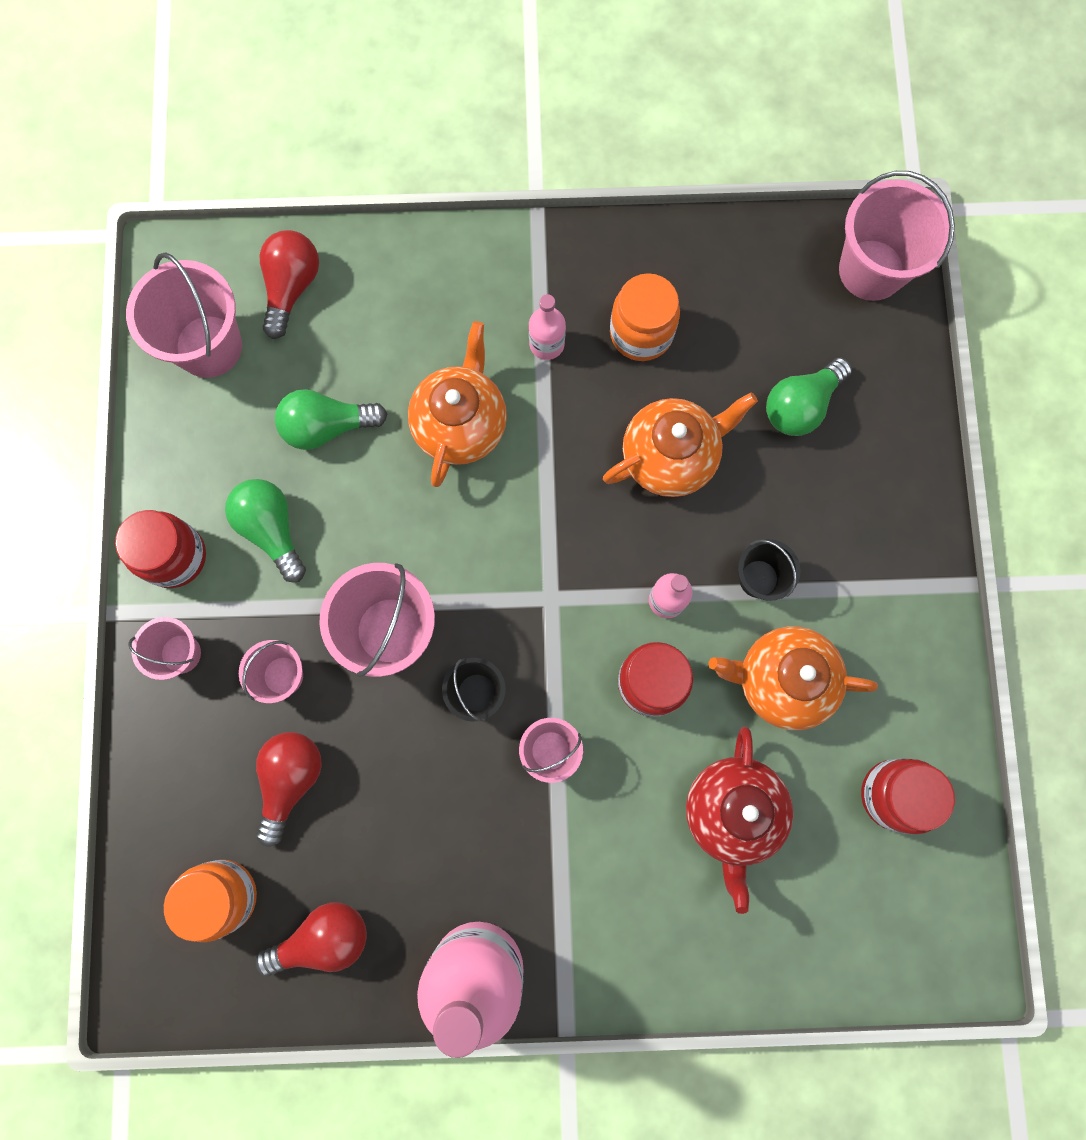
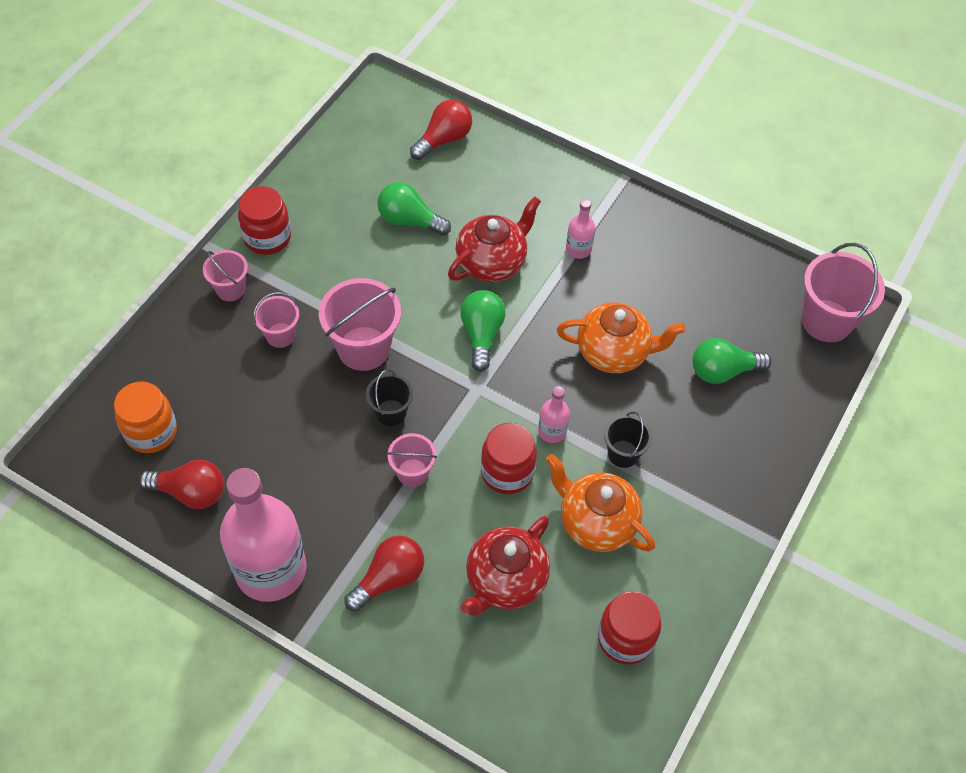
camera: 30 degrees right, 20 degrees down
(209, 346) = (372, 143): pink bucket -> none
(272, 530) = (335, 255): green light bulb -> green light bulb (481, 335)
(291, 780) = (240, 393): red light bulb -> red light bulb (389, 578)
(461, 424) = (492, 262): orange teapot -> red teapot
(641, 333) = (644, 275): orange jar -> none

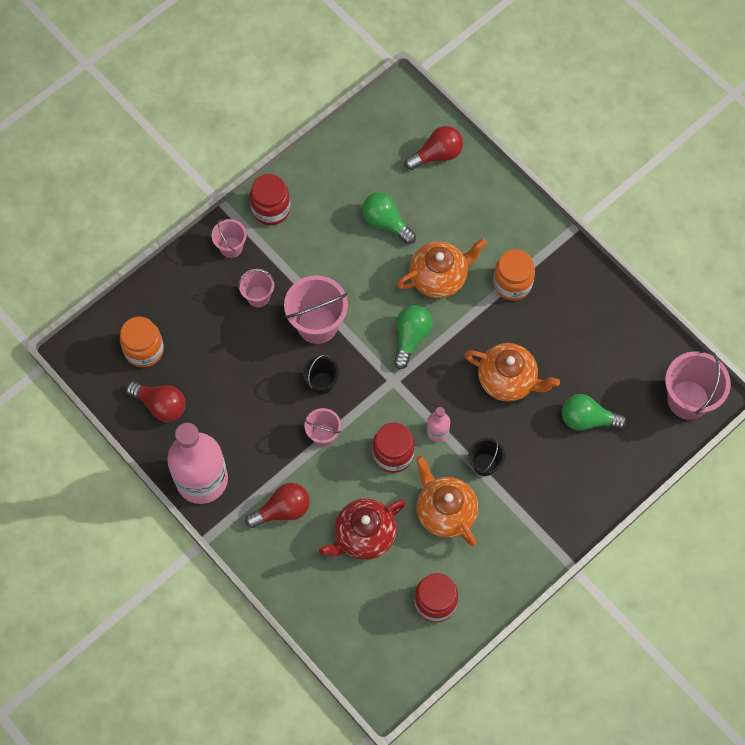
camera: 20 degrees right, 10 degrees up
(492, 262) = (439, 277): red teapot -> orange teapot
(578, 249) = (512, 283): pink bottle -> orange jar

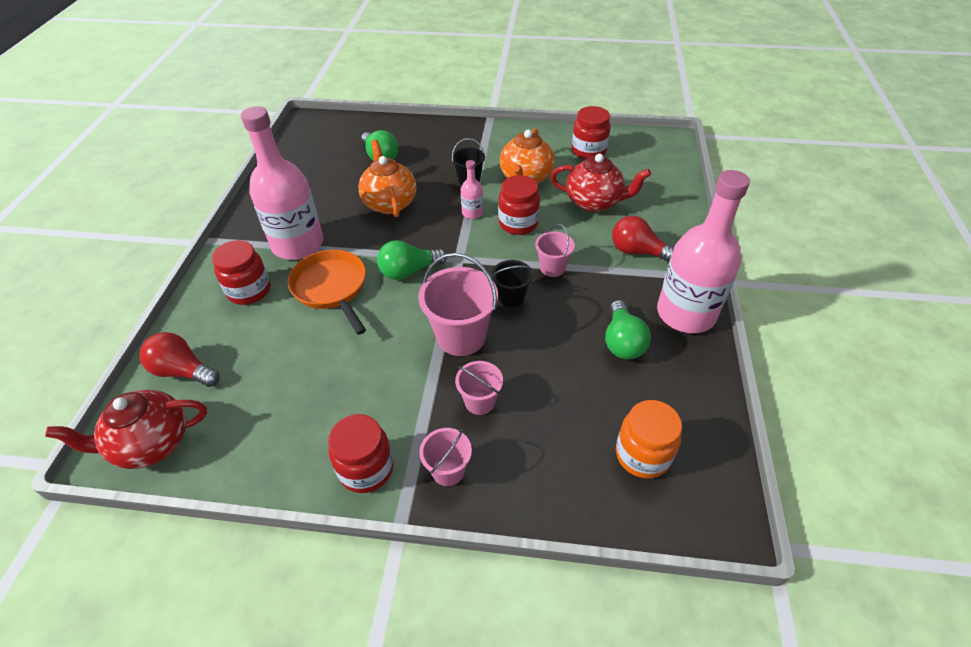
camera: 130 degrees left, 20 degrees down
(160, 405) = (671, 393): red light bulb -> none
(386, 223) = (301, 359): green light bulb -> green light bulb (622, 341)
(390, 117) = (151, 444): none -> red teapot
(439, 277) = (331, 288): orange teapot -> orange pan
(484, 226) = (249, 291): none -> red jar
(512, 283) = (298, 244): orange jar -> pink bottle
(688, 400) = (319, 128): pink bucket -> none

